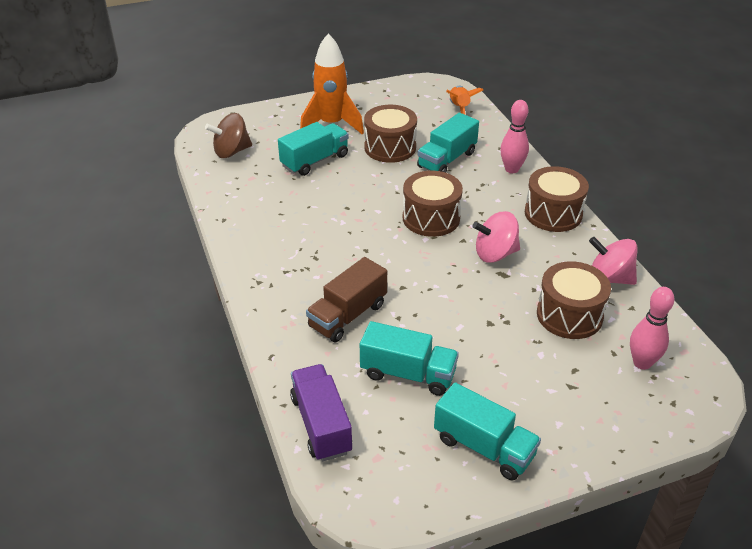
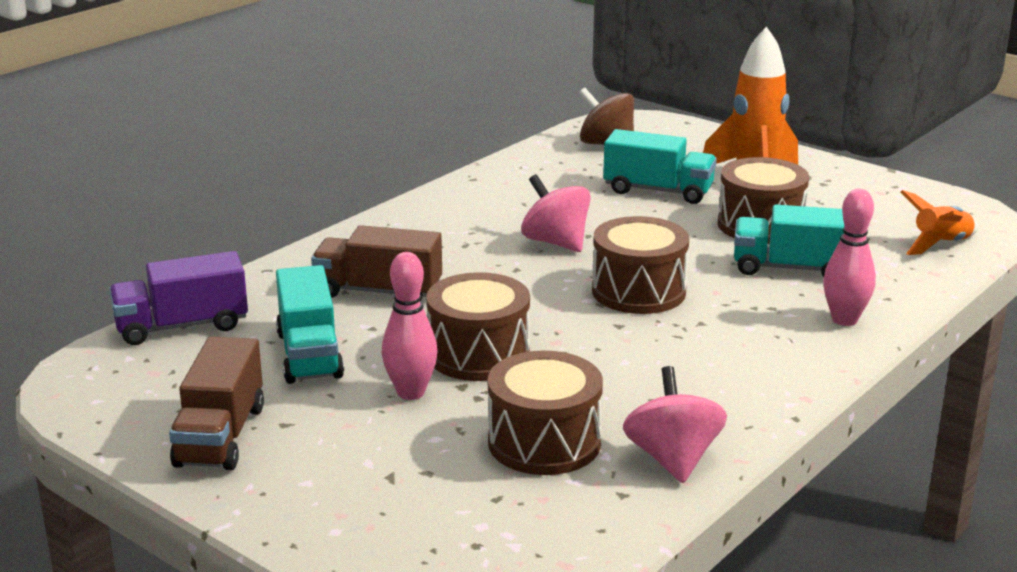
camera: 60 degrees right, 15 degrees down
(321, 424) = (182, 326): purple truck -> purple truck turned 150 degrees counterclockwise
(484, 447) = (220, 436): turquoise truck -> brown truck
(495, 254) = (617, 355): pink spinning top -> pink spinning top (555, 242)
(553, 213) = (777, 377): brown drum -> brown drum (478, 355)
(642, 363) = (497, 527): pink bowling pin -> pink bowling pin (411, 392)

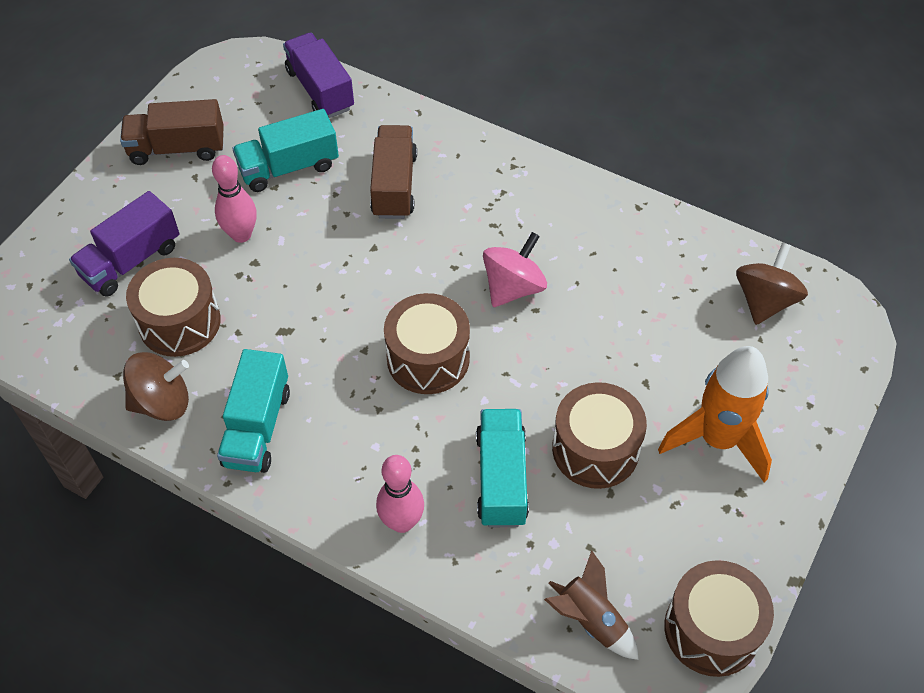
camera: 80 degrees right, 30 degrees up
(420, 479) = (131, 261): none -> purple truck
(478, 355) = (301, 265): brown drum -> brown drum (712, 629)
(658, 191) = (655, 356): turquoise truck -> turquoise truck (257, 427)
(672, 459) = (162, 402): pink spinning top -> brown spinning top
(940, 245) = (590, 620): orange rocket -> brown rocket

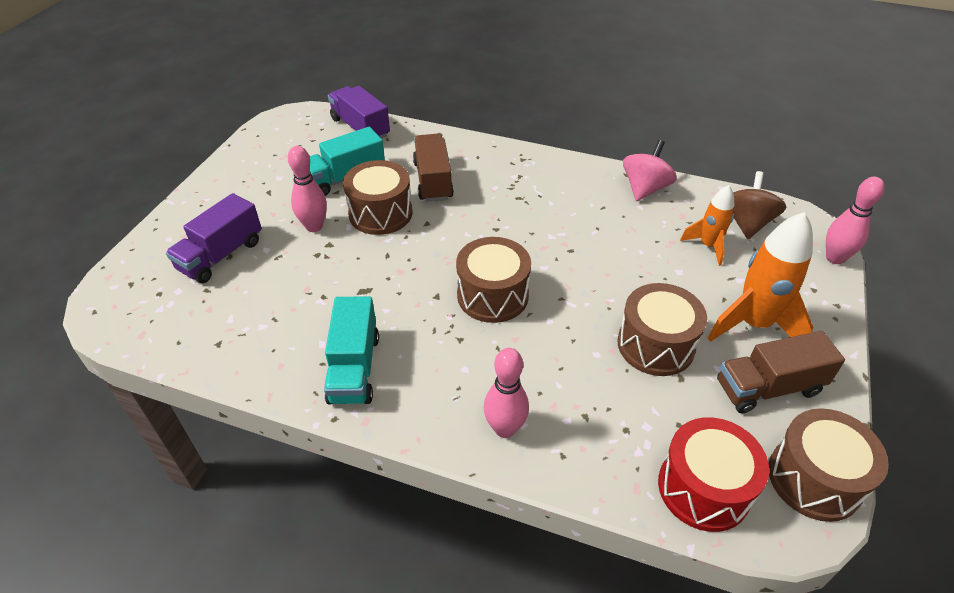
camera: 10 degrees left, 10 degrees down
(162, 402) = (263, 359): brown spinning top -> none
(177, 148) = (251, 175): brown truck -> brown truck (768, 387)
(179, 322) = (270, 295): brown drum -> brown drum (380, 213)
(501, 478) = (583, 379): turquoise truck -> none
(513, 287) = (548, 237): pink spinning top -> pink spinning top (645, 188)
(590, 620) = (703, 488): brown rocket -> red drum
(704, 327) = (708, 246): none -> orange rocket
(854, 366) = (834, 258): none -> pink bowling pin

